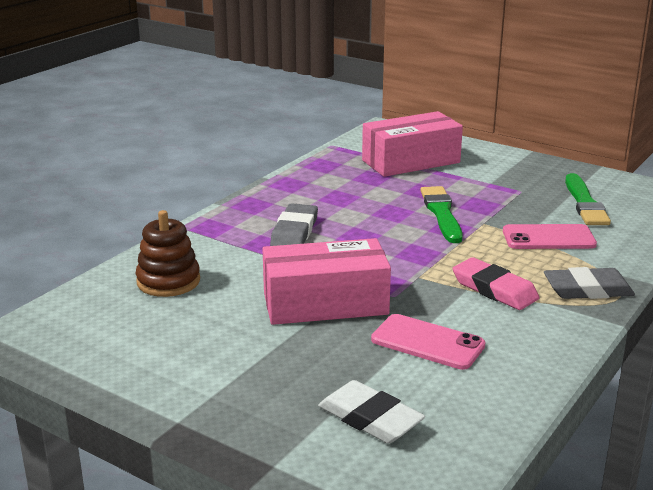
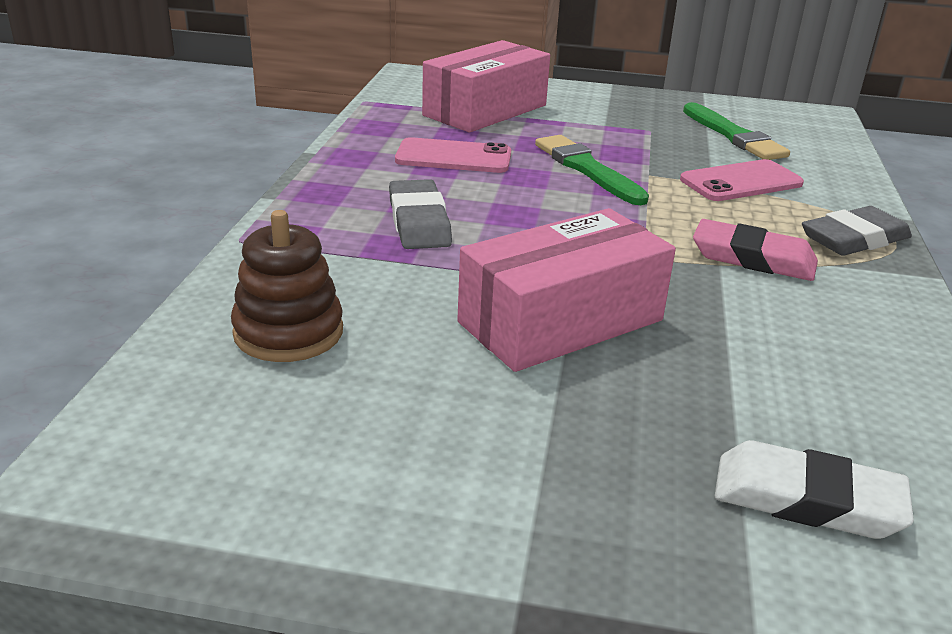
camera: 25 degrees left, 5 degrees up
(427, 342) = (754, 352): pink phone -> pink phone (453, 157)

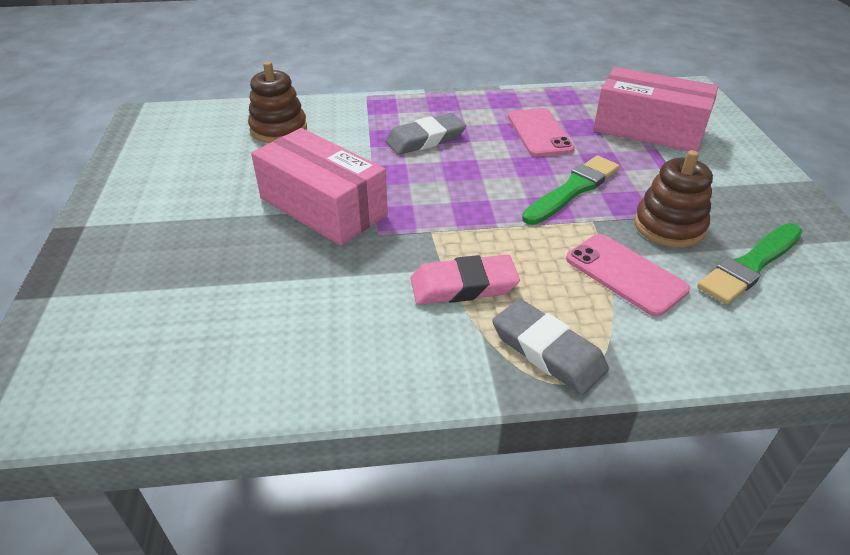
camera: 75 degrees right, 10 degrees up
(668, 147) = (669, 226): none -> brown stacking toy
(753, 258) = (463, 285): pink eraser -> pink eraser turned 75 degrees clockwise
(807, 499) = (155, 314): white eraser -> none

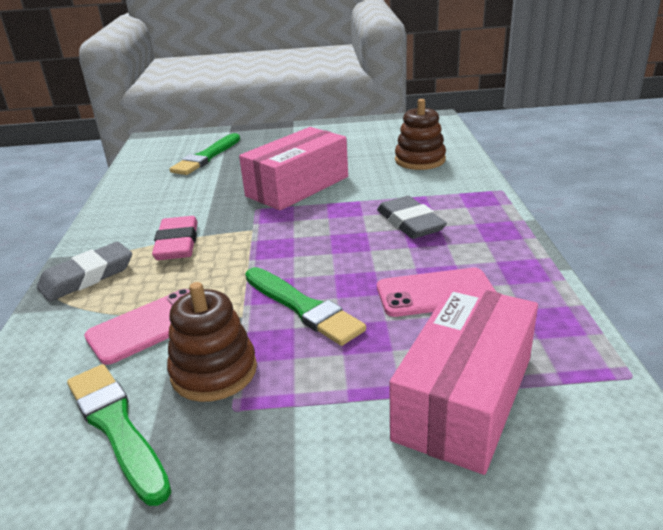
camera: 95 degrees right, 10 degrees down
(172, 305) = (207, 157): none -> green brush

